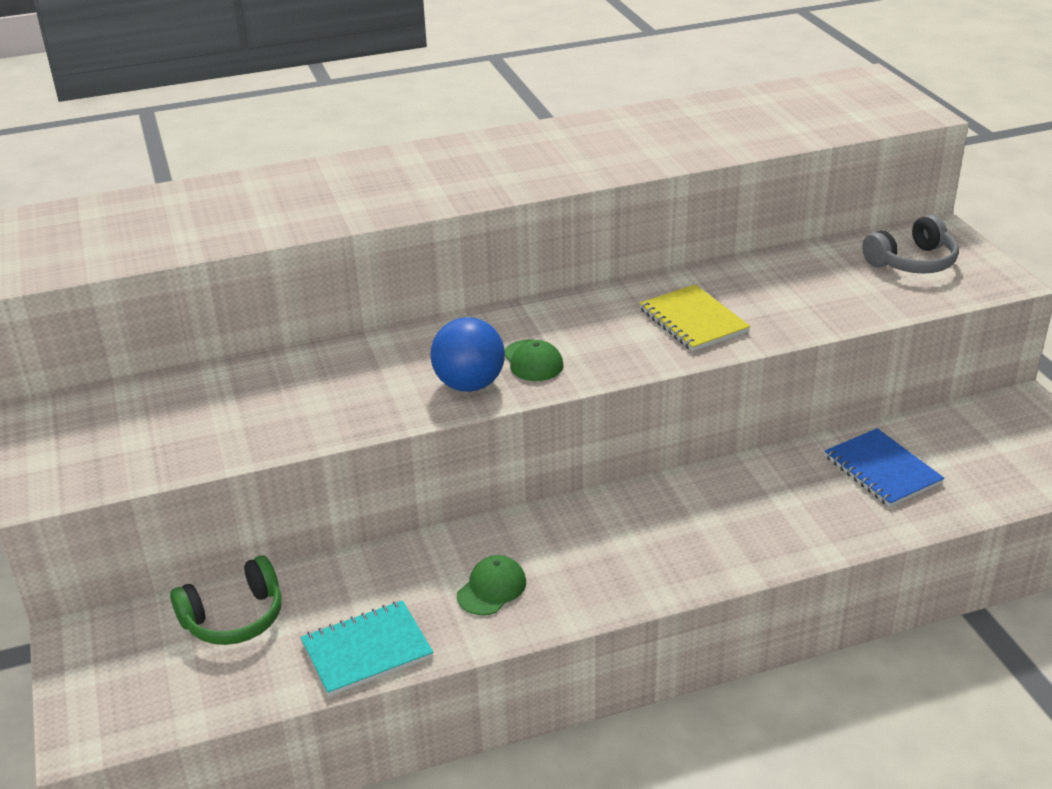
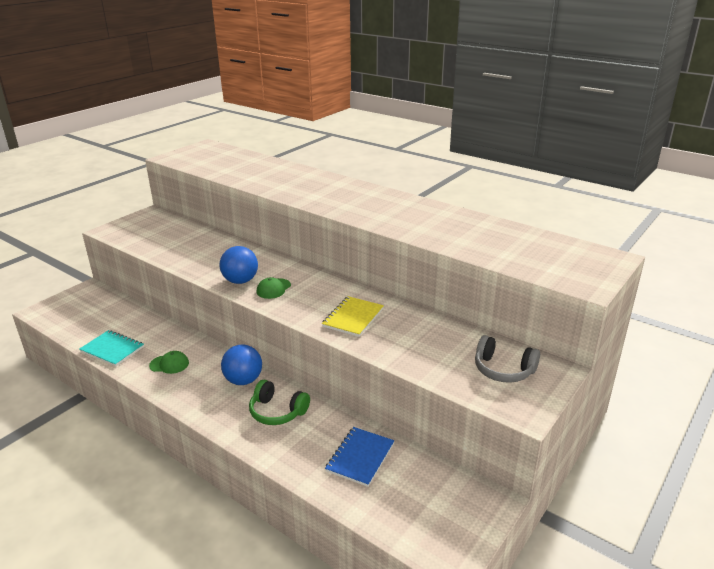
camera: 55 degrees right, 5 degrees down
(234, 618) = (116, 313): green headphones -> green headphones (277, 412)
(618, 519) = (243, 380): none -> blue ball

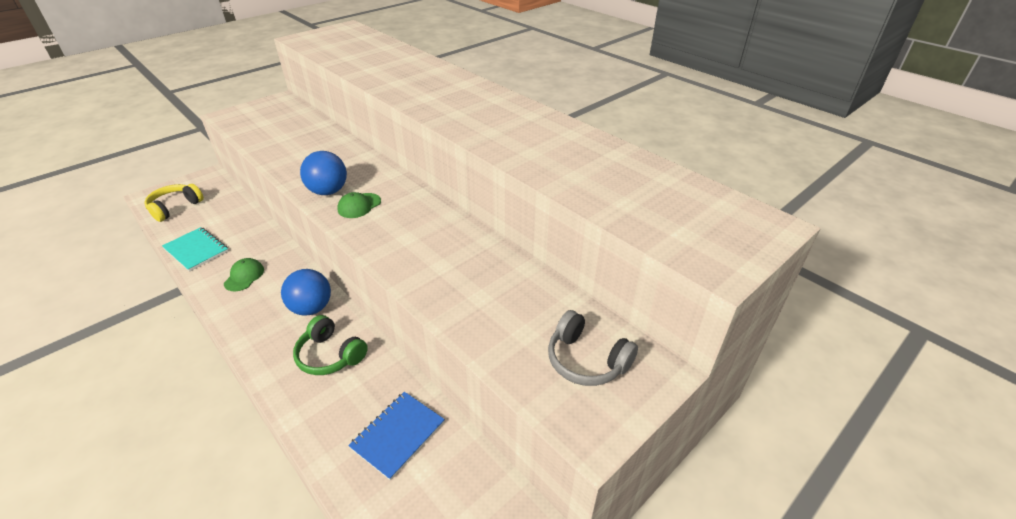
camera: 10 degrees right, 10 degrees up
(71, 318) = (175, 207): none -> yellow headphones
(169, 364) = (244, 276): green cap -> green cap turned 90 degrees counterclockwise
(353, 318) = (431, 256): yellow notebook -> none

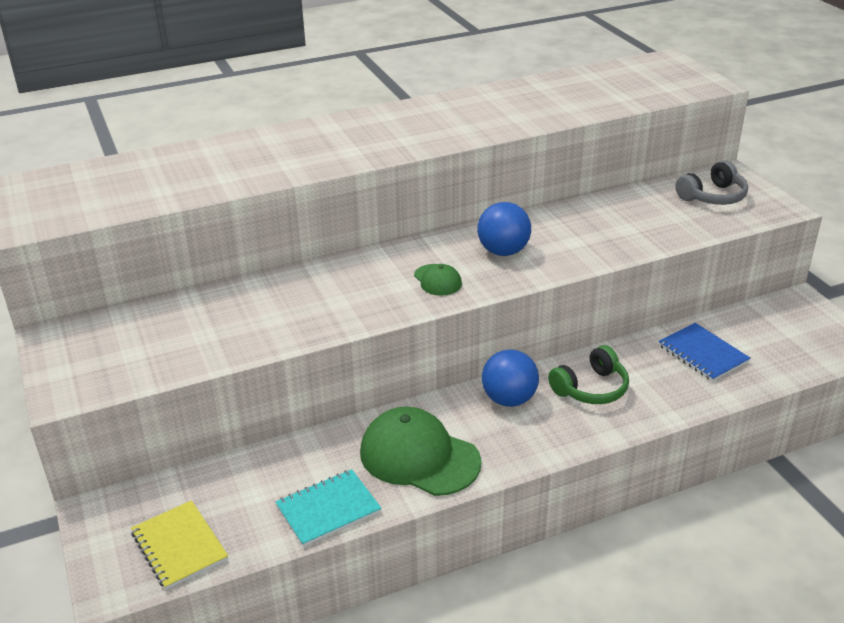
camera: 70 degrees left, 5 degrees down
(175, 207) = (179, 546): yellow headphones -> yellow notebook
(244, 276) = (419, 457): green cap -> green cap, size x2.08
(328, 191) = (391, 300): blue ball -> blue ball (503, 251)

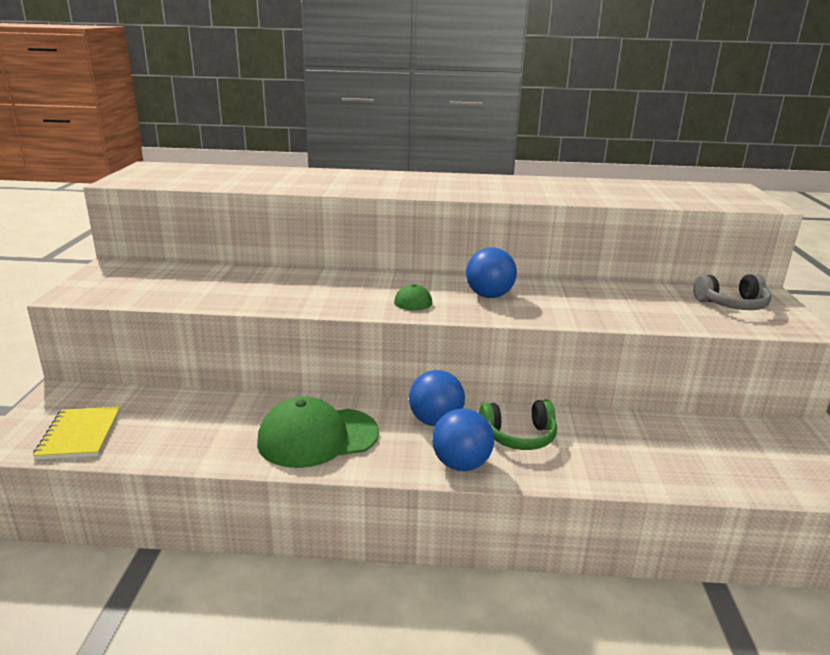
camera: 25 degrees right, 10 degrees down
(328, 509) = (208, 449): turquoise notebook -> none
(419, 457) = (317, 437): green cap -> green cap turned 75 degrees counterclockwise
(566, 435) = (461, 464): none -> blue ball
(703, 354) = (658, 443): blue notebook -> none

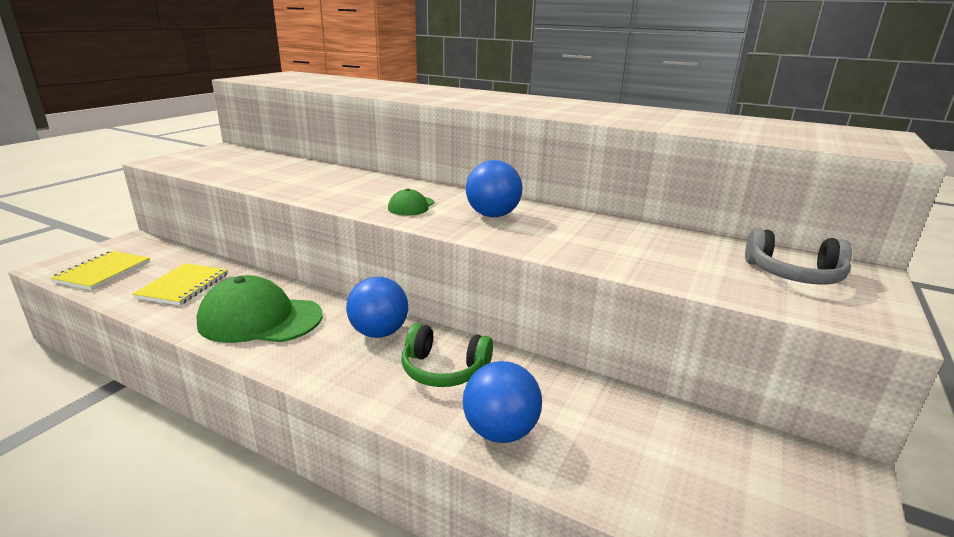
camera: 25 degrees right, 0 degrees up
(195, 426) = (183, 286): none -> yellow notebook
(461, 464) = (352, 380): blue ball -> blue ball (500, 431)

